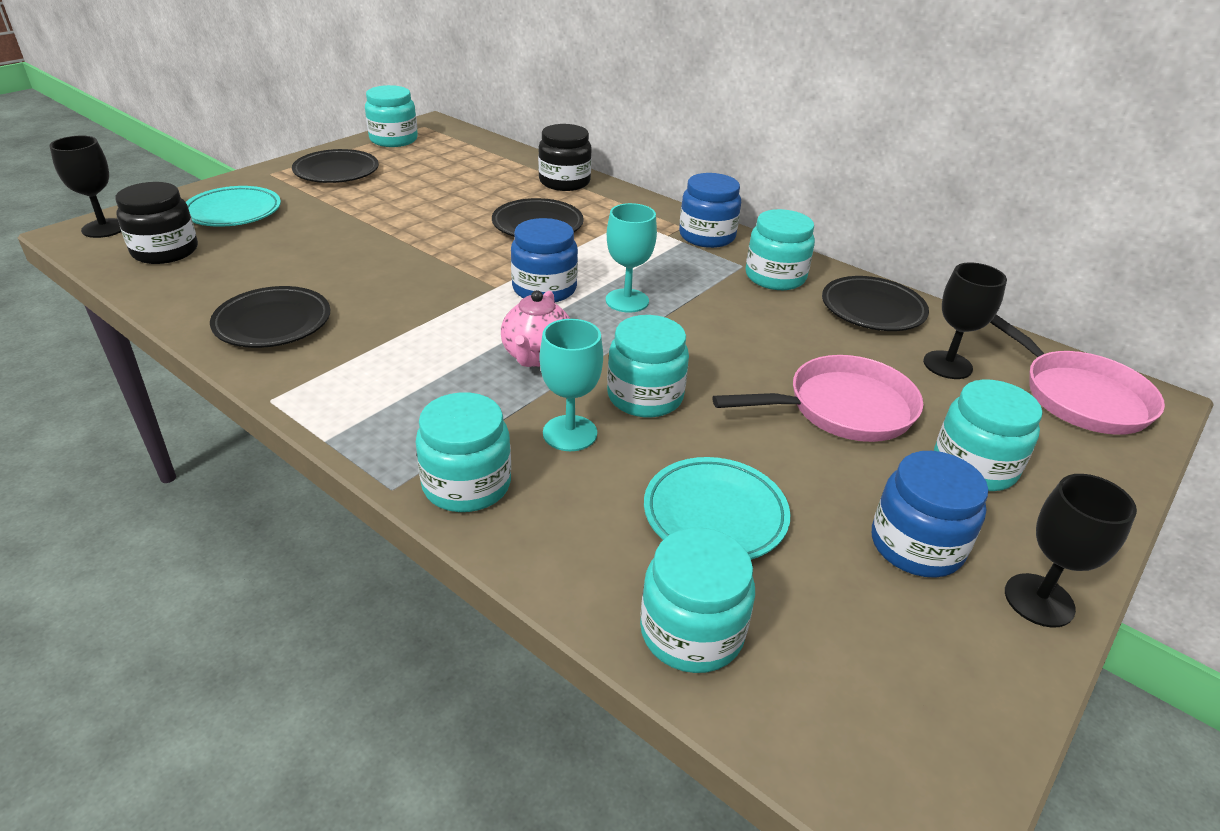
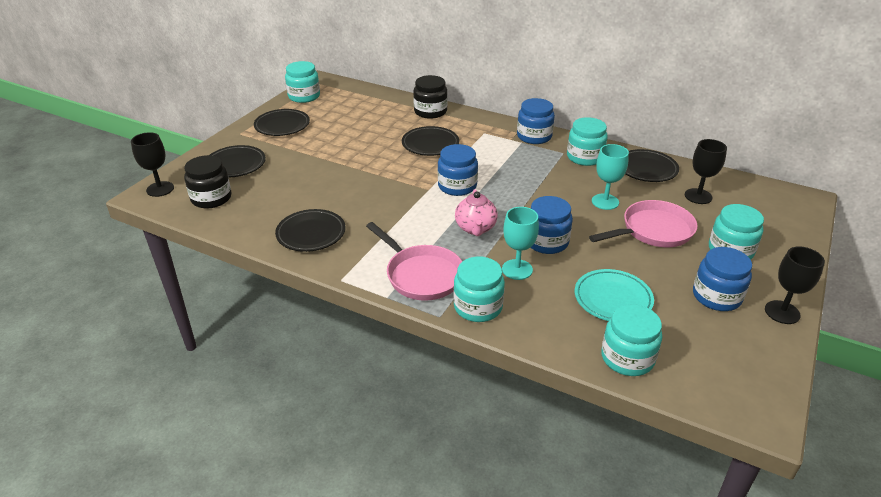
camera: 10 degrees left, 0 degrees up
(233, 212) = (235, 165): turquoise plate -> black plate
(627, 301) = (508, 186): turquoise goblet -> turquoise goblet (605, 202)
(645, 396) = (546, 242): turquoise jar -> blue jar
(1078, 396) = (770, 203): pink pan -> pink pan (421, 275)

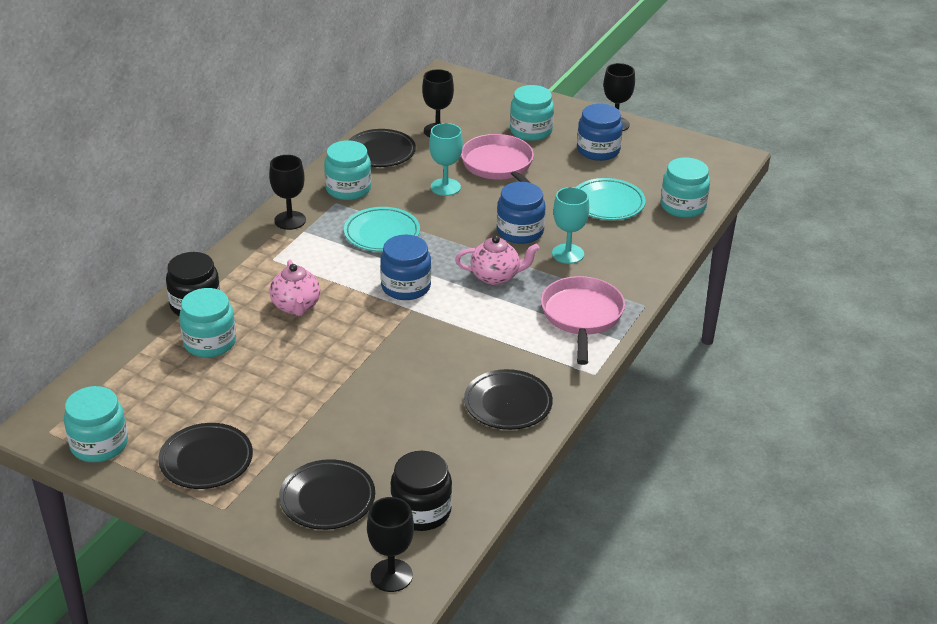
camera: 90 degrees left, 0 degrees up
(421, 275) = (582, 317): pink pan -> pink pan turned 45 degrees counterclockwise
(430, 144) = (296, 306): black plate -> pink teapot
(478, 307) = (628, 281): turquoise jar -> turquoise jar (209, 342)
(526, 174) = (382, 234): none -> turquoise plate
(534, 136) = (290, 220): blue jar -> black goblet

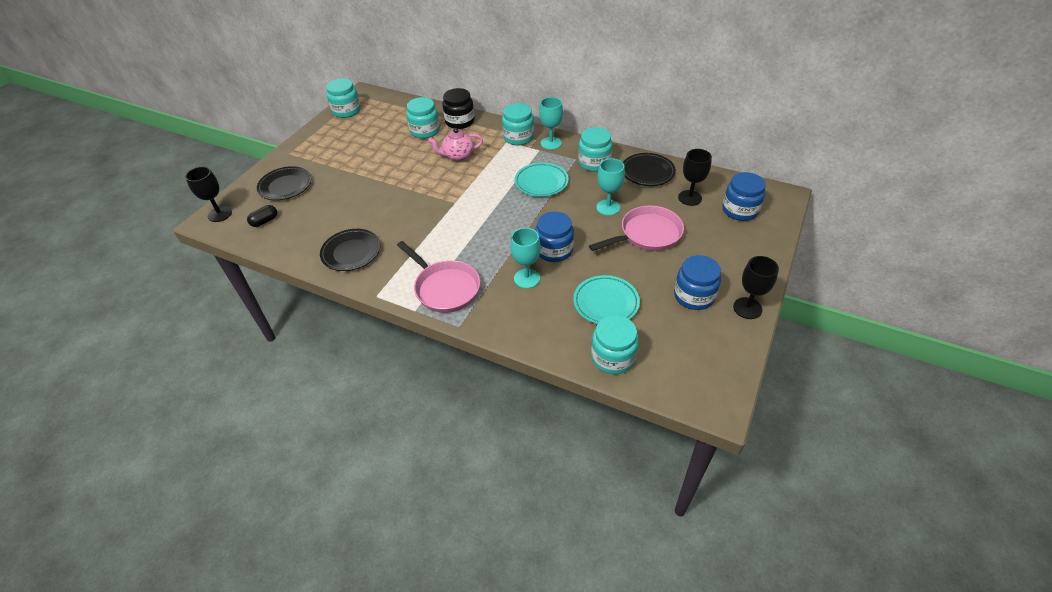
camera: 90 degrees right, 10 degrees up
(206, 460) = (327, 143): black plate -> none
(290, 220) = (551, 143): black goblet -> turquoise goblet
(406, 287) = (480, 198): blue jar -> blue jar (740, 210)
(421, 511) = (265, 221): black jar -> black capsule
(496, 277) = (493, 240): pink teapot -> none
(531, 131) = (711, 251): turquoise jar -> turquoise jar (518, 137)
(582, 317) = (444, 288): pink pan -> pink pan turned 45 degrees clockwise

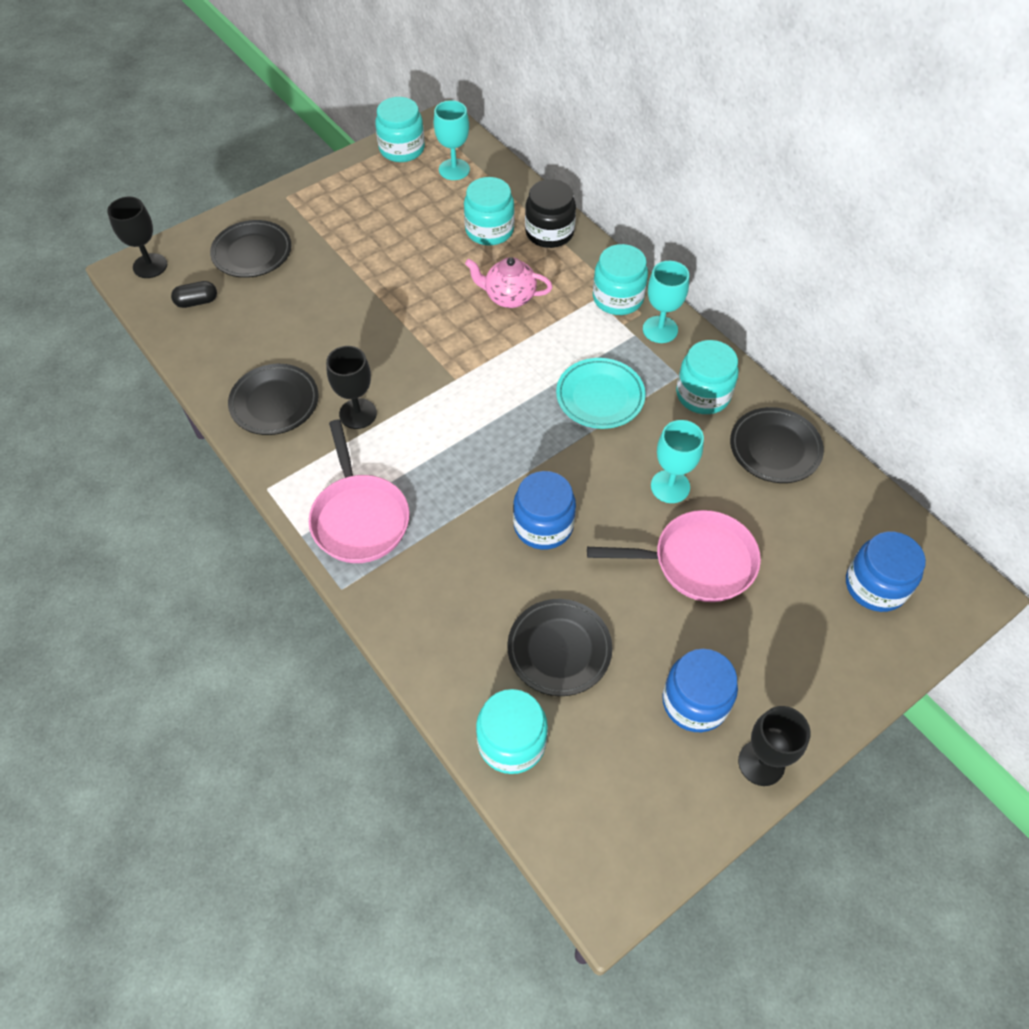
camera: 25 degrees right, 10 degrees up
(527, 278) = (476, 555): turquoise goblet -> turquoise goblet (454, 169)
(606, 303) = (559, 649): turquoise plate -> black plate
(689, 198) = (810, 526): black goblet -> black goblet (358, 414)

